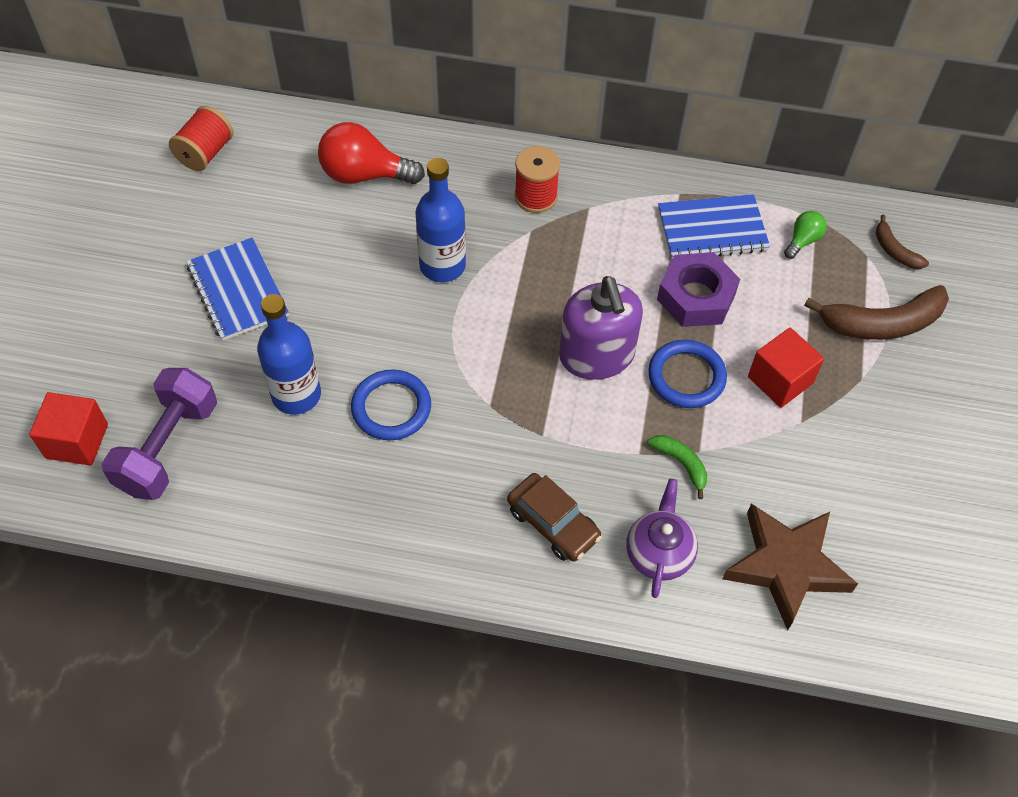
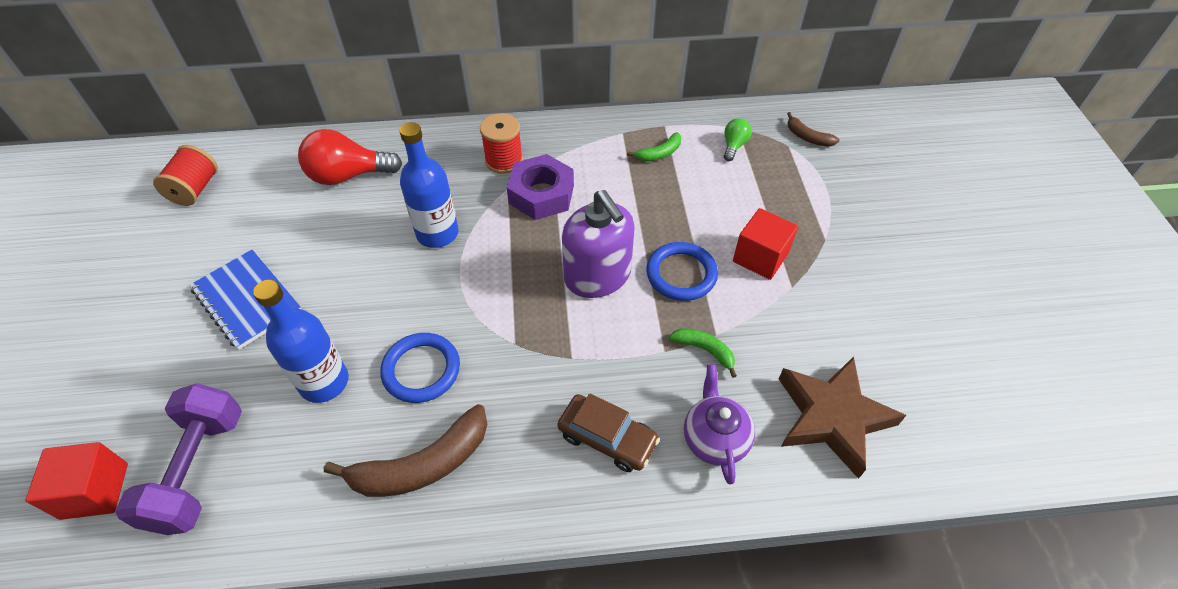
camera: 15 degrees left, 5 degrees down
(696, 297) = (665, 208): purple nut -> purple nut (541, 194)
(712, 230) = (659, 153): blue notebook -> green banana
(881, 323) = (822, 193): brown banana -> brown banana (421, 465)

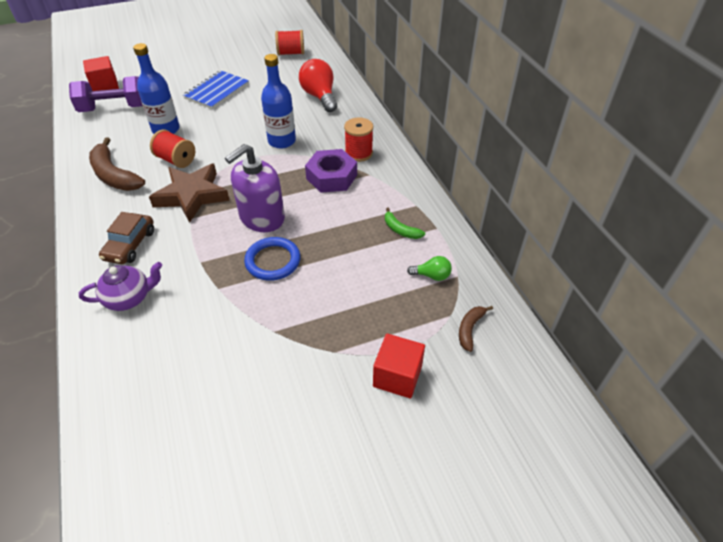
camera: 75 degrees right, 5 degrees down
(421, 370) = (176, 160): blue ring -> red spool
(705, 350) = (203, 283): green banana -> none
(760, 257) = (302, 307): red cube -> red cube (397, 376)
(832, 418) = (146, 366): brown star -> brown star (192, 195)

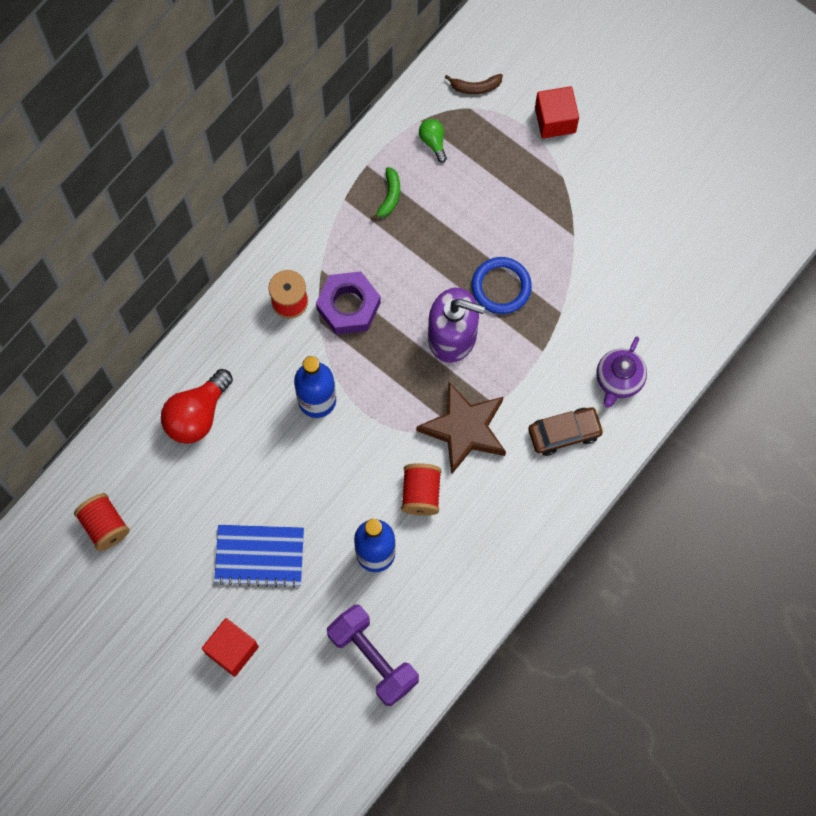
camera: 120 degrees left, 25 degrees up
(105, 86) = (333, 720): red cube -> red cube (232, 650)
(114, 175) = (485, 541): brown banana -> none
(129, 298) = (619, 379): purple teapot -> purple teapot turned 105 degrees counterclockwise

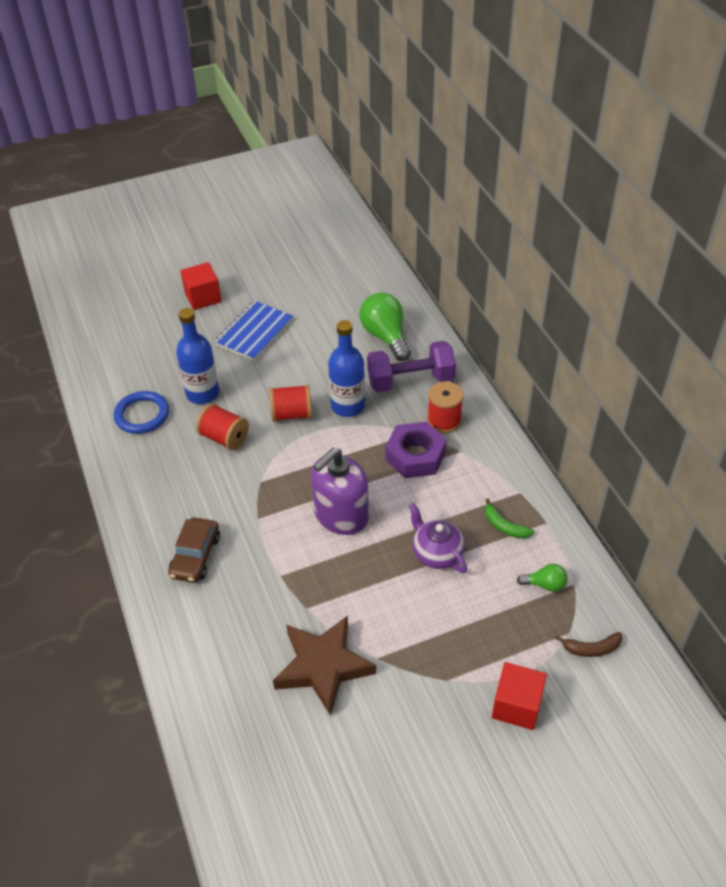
camera: 120 degrees right, 25 degrees down
(104, 525) = (339, 267): red spool -> red spool (292, 414)
(197, 415) = (385, 336): red light bulb -> green light bulb
(373, 658) = (131, 363): purple dumbbell -> purple dumbbell (410, 381)
(464, 429) = (253, 487): brown star -> brown star (323, 666)
(475, 87) = (591, 648): brown banana -> brown banana turned 120 degrees counterclockwise
(501, 287) = (362, 572): blue ring -> blue ring (142, 415)
(619, 379) = (210, 623): purple teapot -> purple teapot (436, 553)

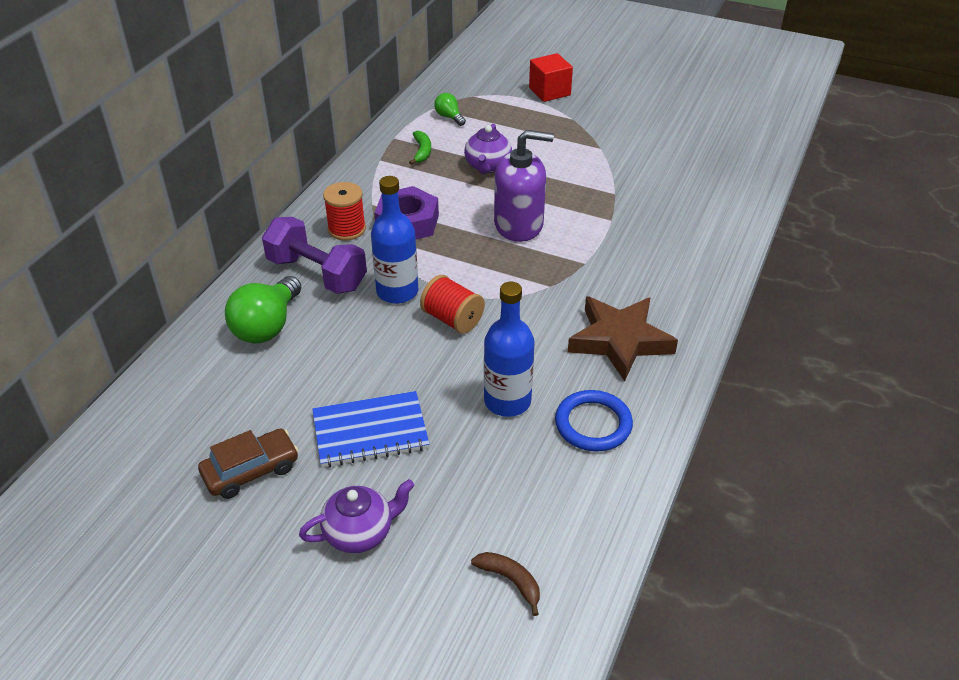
camera: 135 degrees left, 5 degrees down
(195, 556) = (663, 270): brown car -> brown car (251, 471)
(203, 297) = (360, 532): red cube -> purple teapot
(224, 438) = (537, 342): red spool -> none
(323, 666) = (640, 163): brown star -> brown star (620, 341)
(591, 648) = (473, 85): brown banana -> brown banana (511, 581)

